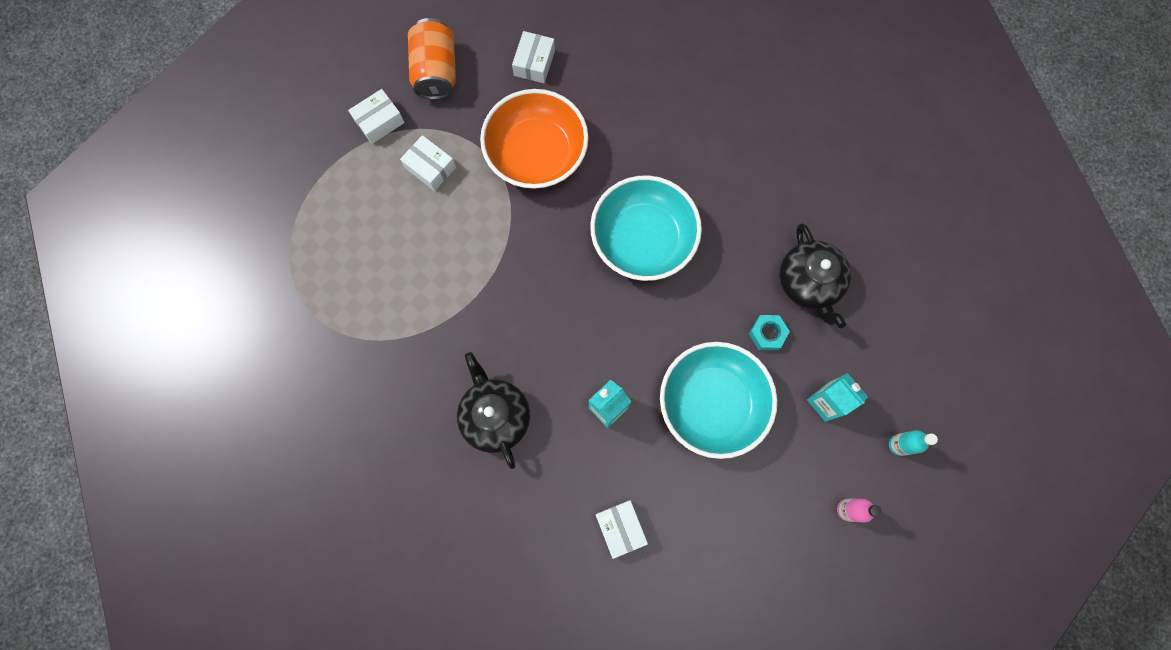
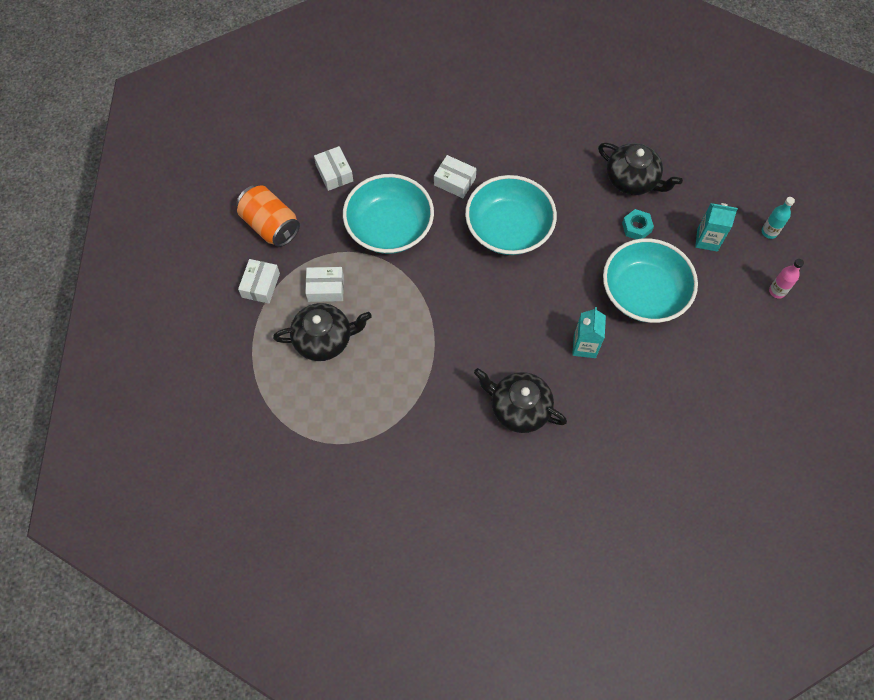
camera: 40 degrees left, 10 degrees down
(388, 214) = (324, 339): none -> black teapot
(536, 153) = (389, 227): orange bowl -> turquoise bowl
(620, 528) = (661, 411): white box -> white box (454, 181)

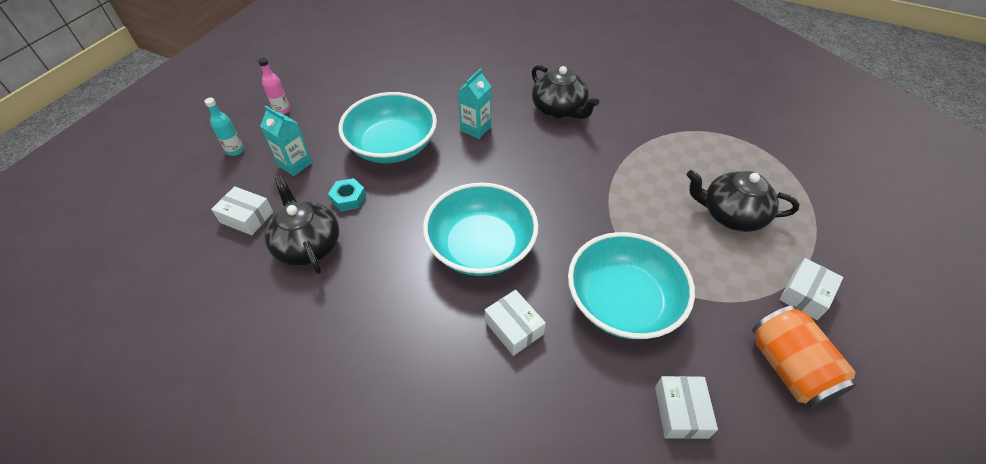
camera: 155 degrees left, 15 degrees down
(325, 288) = (721, 262): white box -> white box (247, 217)

